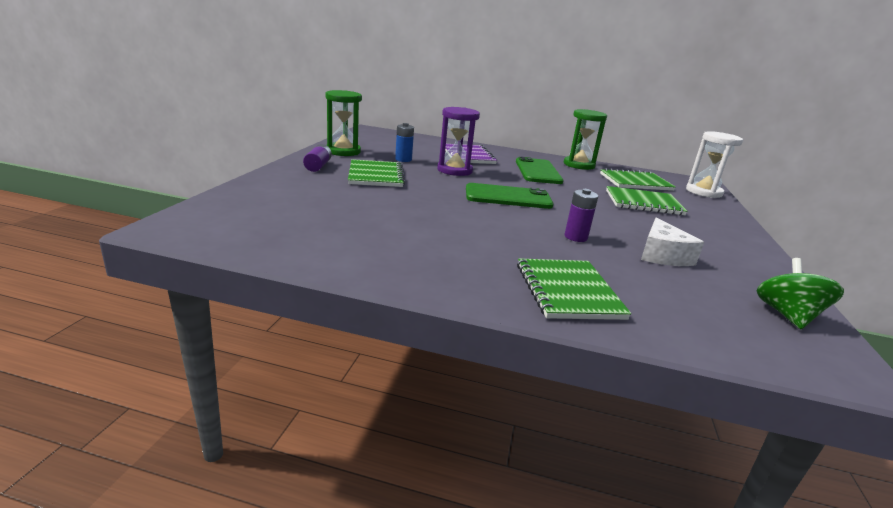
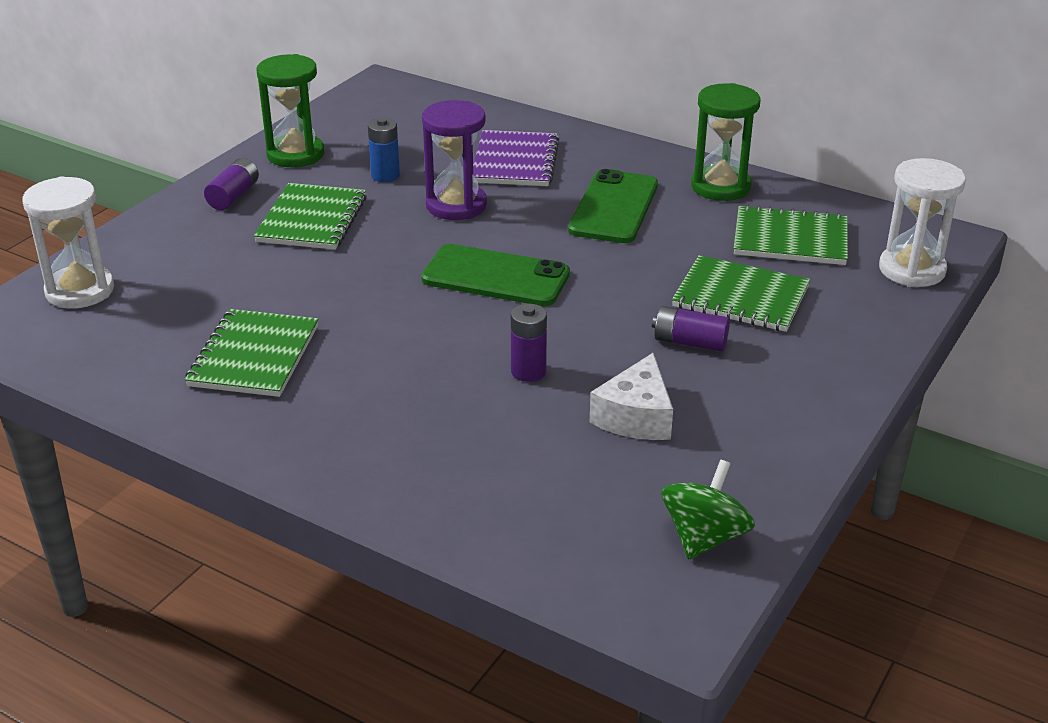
camera: 20 degrees right, 10 degrees up
(237, 207) = (80, 291): none -> white hourglass
(568, 291) = (421, 467): green notebook -> green notebook (254, 356)
(644, 221) = (689, 342): none -> purple battery

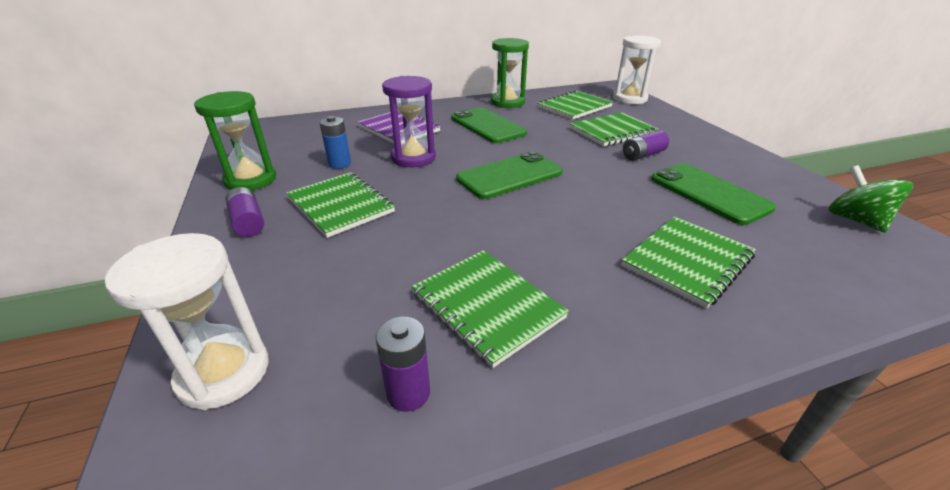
camera: 50 degrees left, 0 degrees up
(448, 436) = (687, 261): none -> green notebook
(528, 371) = (629, 205): purple battery -> purple battery (408, 393)
(635, 416) = (708, 193): white cheese -> green phone

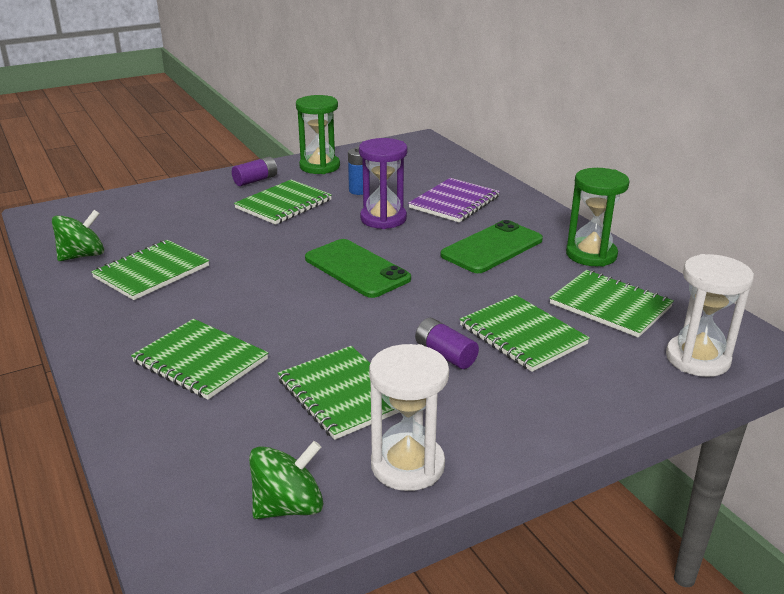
camera: 80 degrees right, 5 degrees down
(224, 373) = (110, 208): white hourglass -> white hourglass (407, 465)
(408, 393) = (82, 256): purple battery -> green spinning top
(708, 193) = (343, 394): green phone -> green notebook

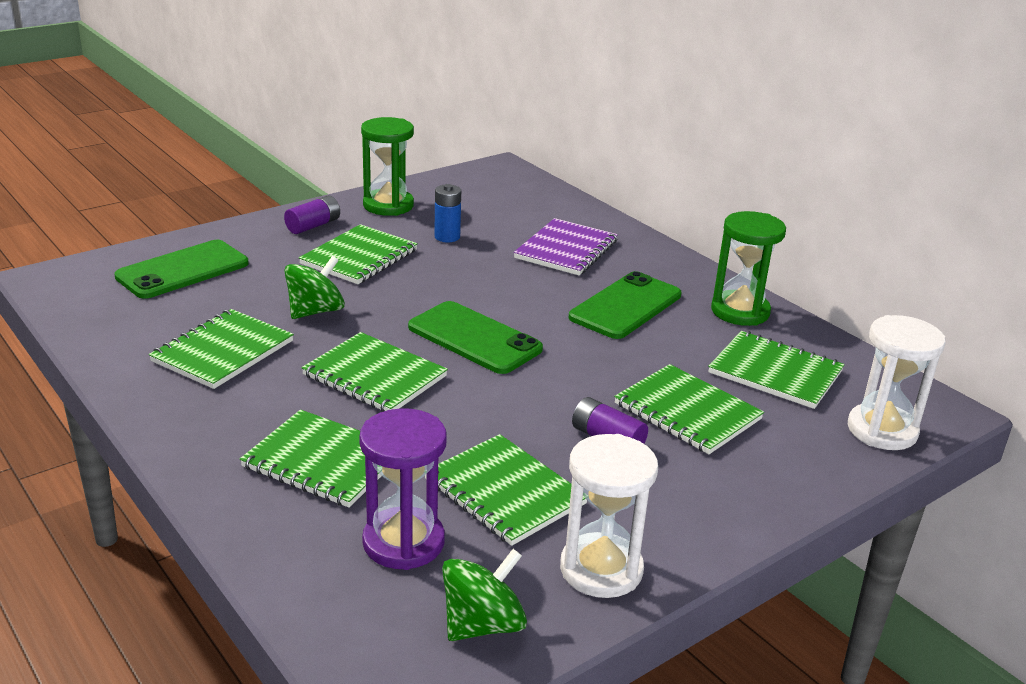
camera: 10 degrees left, 0 degrees up
(82, 256) = (125, 333): green spinning top -> green spinning top (315, 311)
(143, 211) = (183, 270): none -> green phone
(265, 295) = (375, 376): none -> green notebook
(383, 219) = (487, 273): purple hourglass -> purple hourglass (403, 542)

